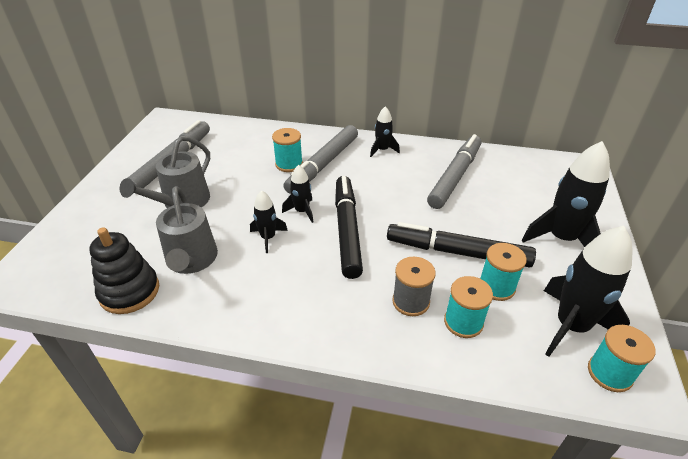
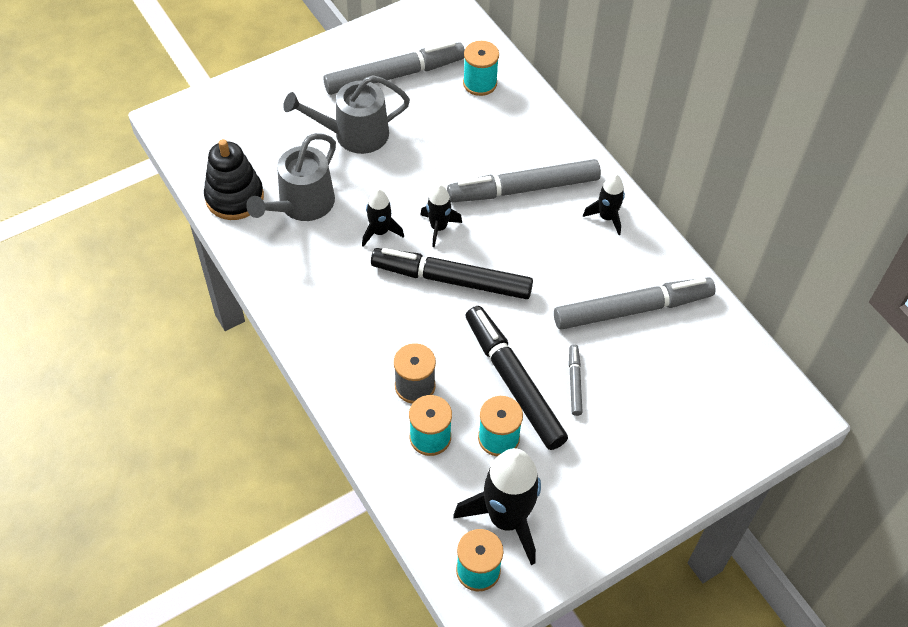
camera: 45 degrees right, 15 degrees up
(289, 164) = (492, 162): turquoise spool -> turquoise spool (480, 83)
(347, 230) = (451, 280): black marker -> black marker turned 120 degrees counterclockwise
(484, 227) = (574, 382): none -> grey marker
(561, 238) = (628, 455): black rocket -> none

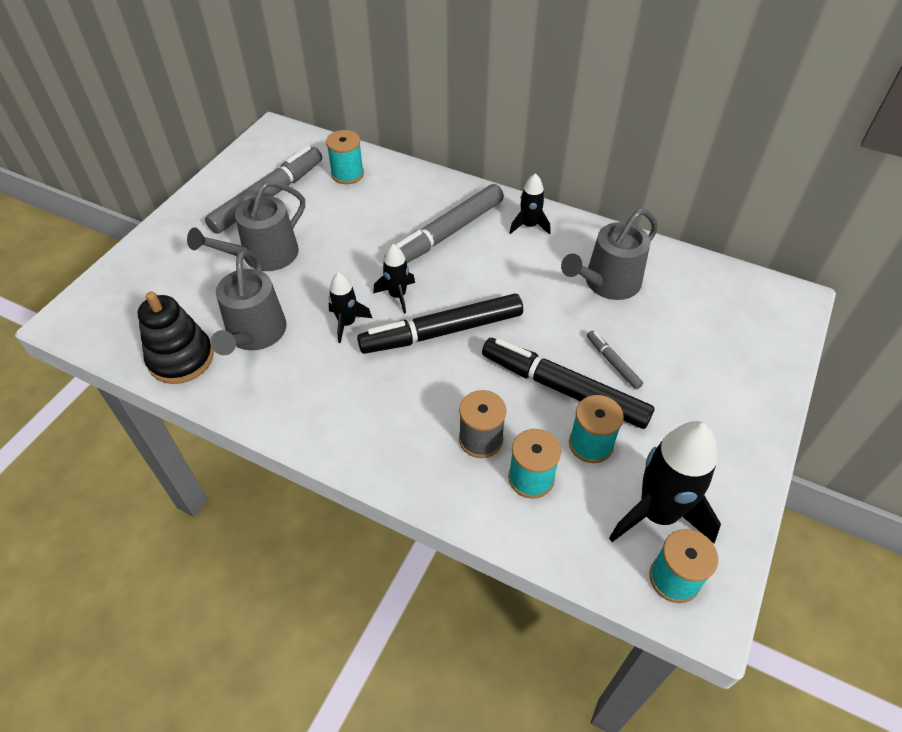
camera: 30 degrees left, 5 degrees down
(632, 309) = (607, 283): grey marker -> grey watering can

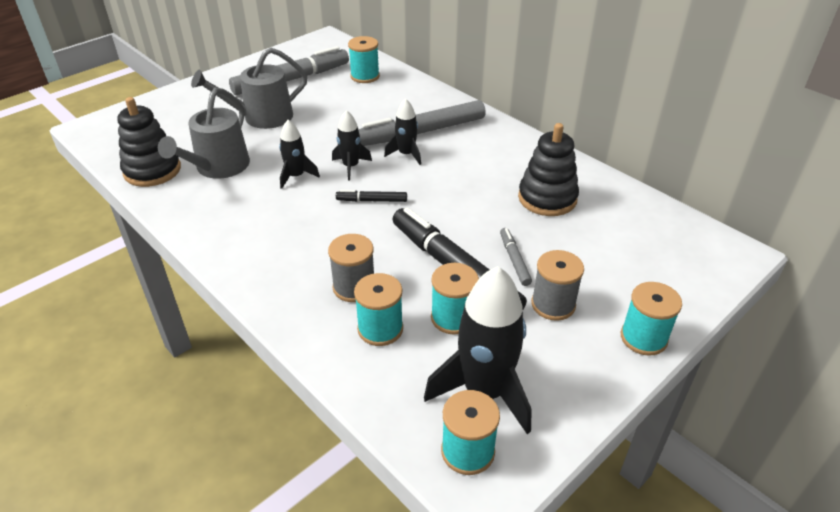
camera: 20 degrees right, 10 degrees down
(442, 332) = (372, 200): black marker -> black marker, size x0.45
(529, 226) = (499, 141): black rocket -> black rocket (406, 154)
(607, 283) = (547, 198): grey watering can -> black stacking toy
(670, 401) = (553, 304): none -> grey spool
(761, 412) = (643, 338): none -> turquoise spool

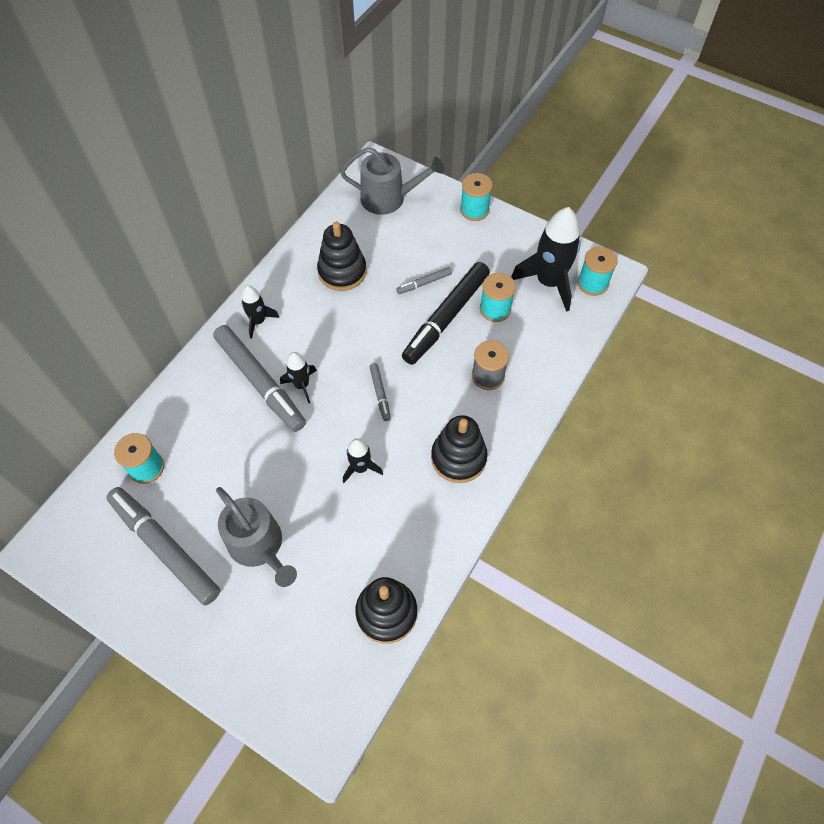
camera: 105 degrees left, 20 degrees up
(218, 167) = (364, 547): grey watering can -> grey watering can (388, 198)
(265, 241) = (458, 458): none -> black stacking toy
(351, 166) = (333, 426): black rocket -> black rocket (258, 321)
(372, 200) = (380, 394): black marker -> grey marker
(380, 329) = (521, 348): turquoise spool -> none
(553, 304) = (462, 256): grey spool -> none

